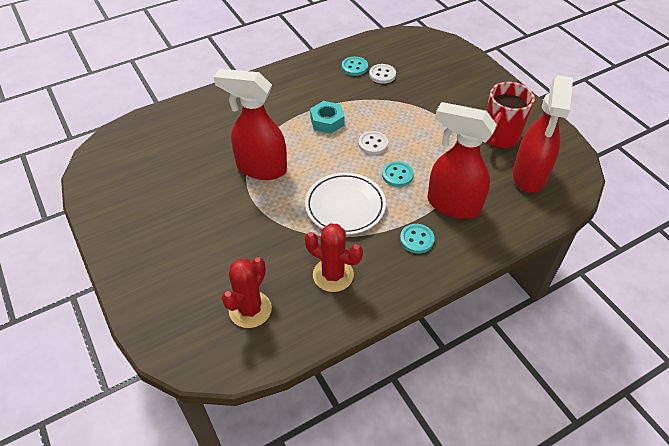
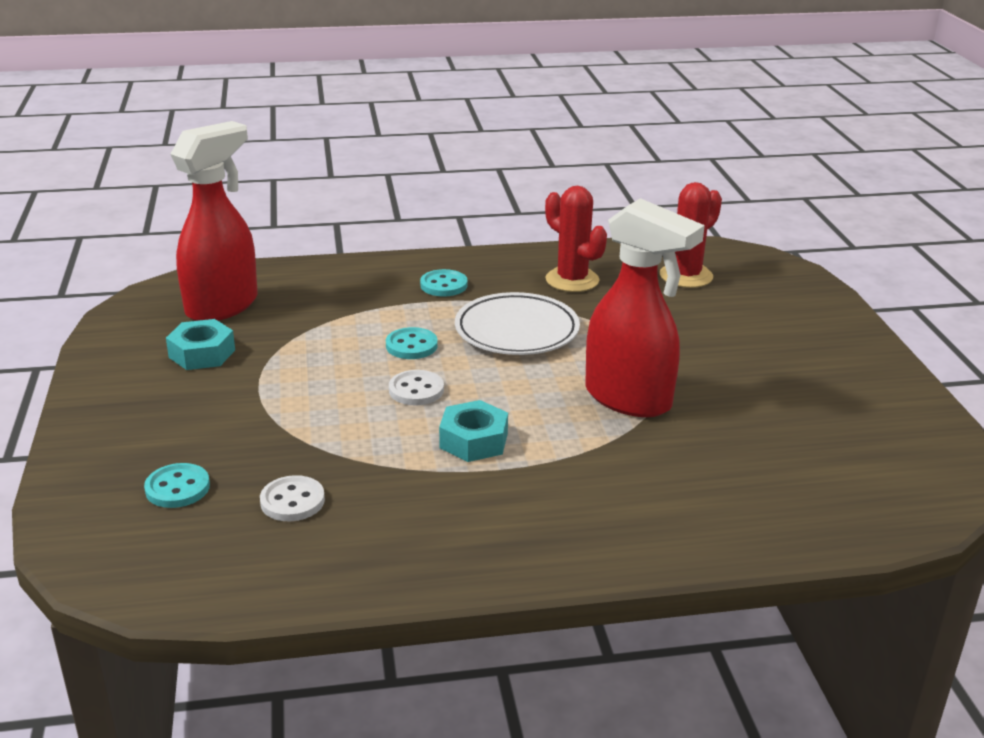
camera: 160 degrees left, 20 degrees down
(354, 67) = (338, 534): turquoise button -> turquoise button (177, 488)
(452, 205) = (364, 302): red spray bottle -> none
(499, 137) = (202, 353): red mug -> turquoise nut

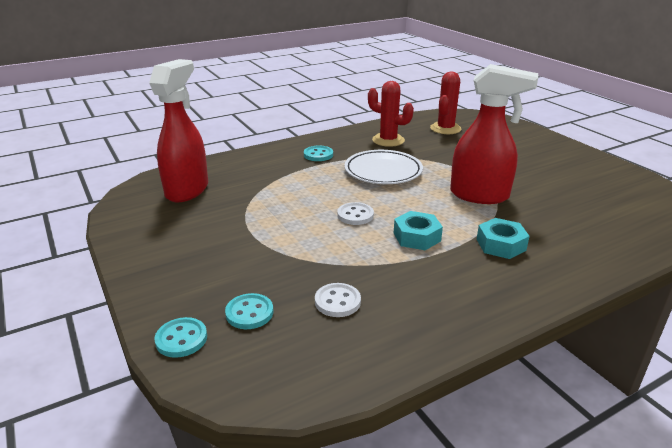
camera: 20 degrees left, 0 degrees up
(202, 353) = (196, 221): turquoise nut -> turquoise nut (501, 245)
(411, 346) = (329, 191): turquoise button -> turquoise button (181, 339)

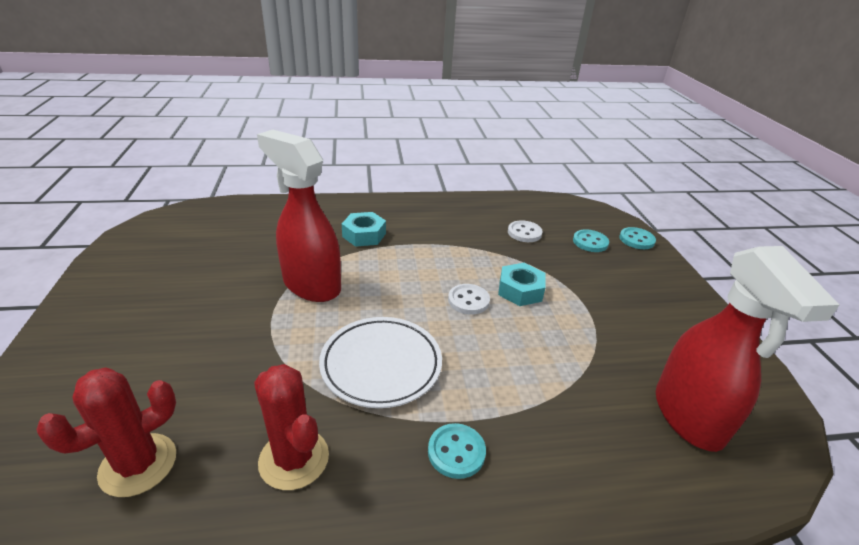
camera: 160 degrees left, 5 degrees up
(187, 190) = (688, 417): red spray bottle -> red spray bottle turned 45 degrees counterclockwise
(417, 237) = (426, 260): turquoise nut -> turquoise nut (520, 290)

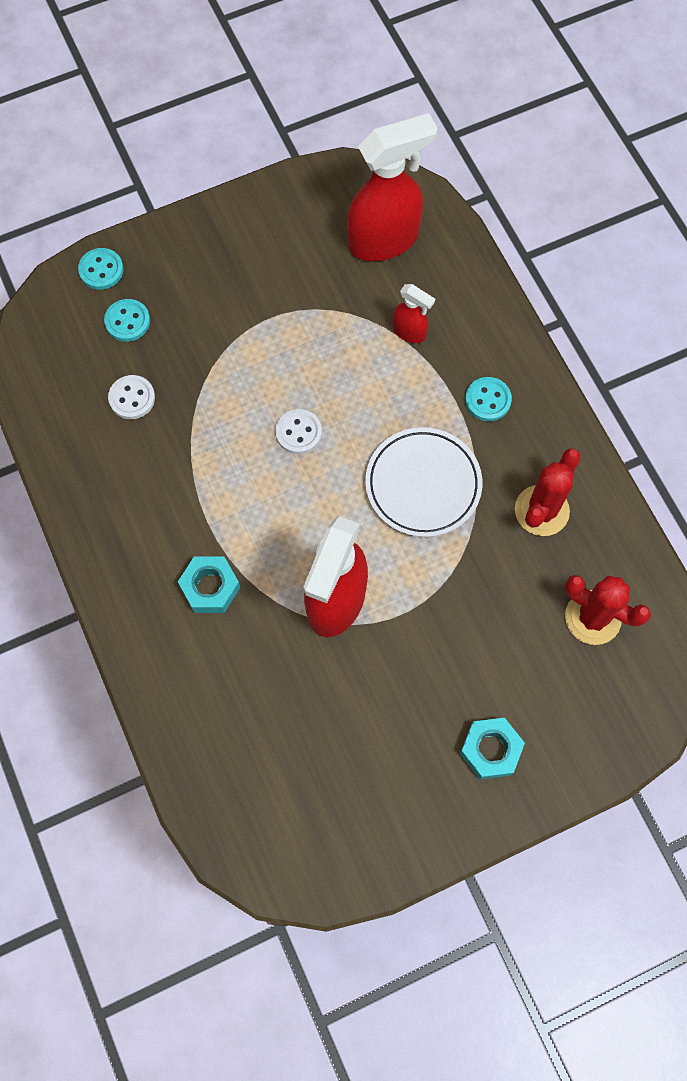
camera: 105 degrees left, 35 degrees up
(520, 290) = (260, 385): turquoise nut -> turquoise nut (490, 750)
(561, 404) = (409, 332): none -> red spray bottle

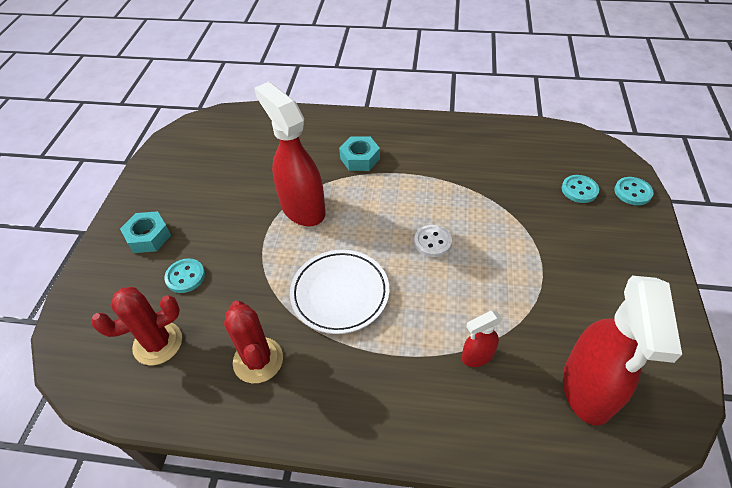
camera: 125 degrees right, 20 degrees down
(132, 398) = (514, 171): white button -> none
(487, 400) = (376, 379): turquoise button -> turquoise button (185, 276)

